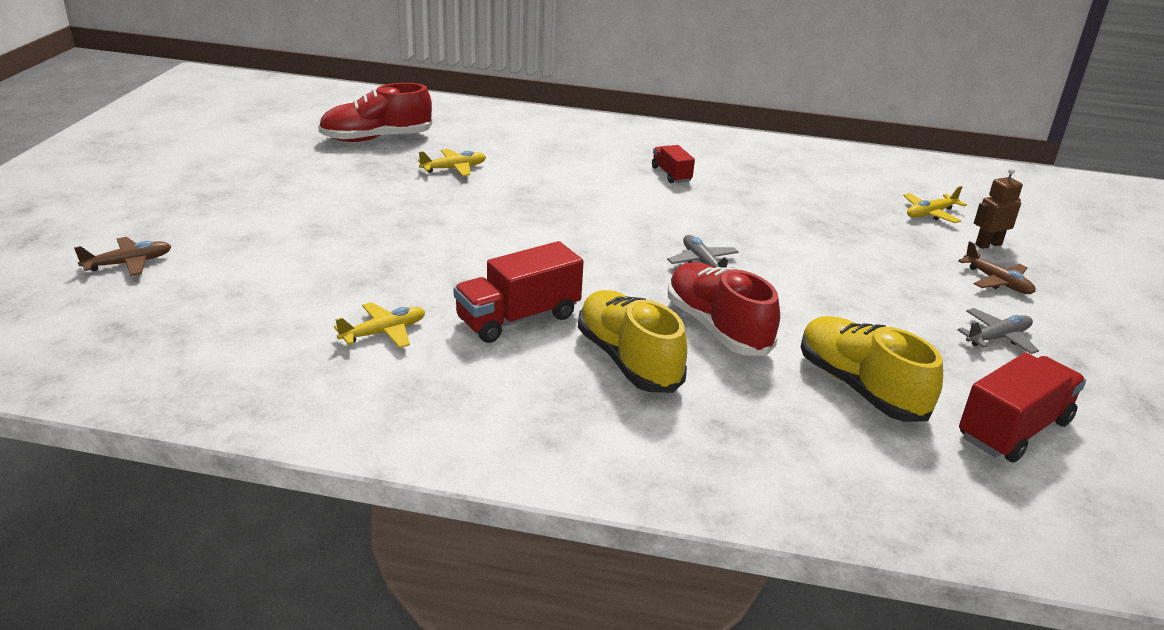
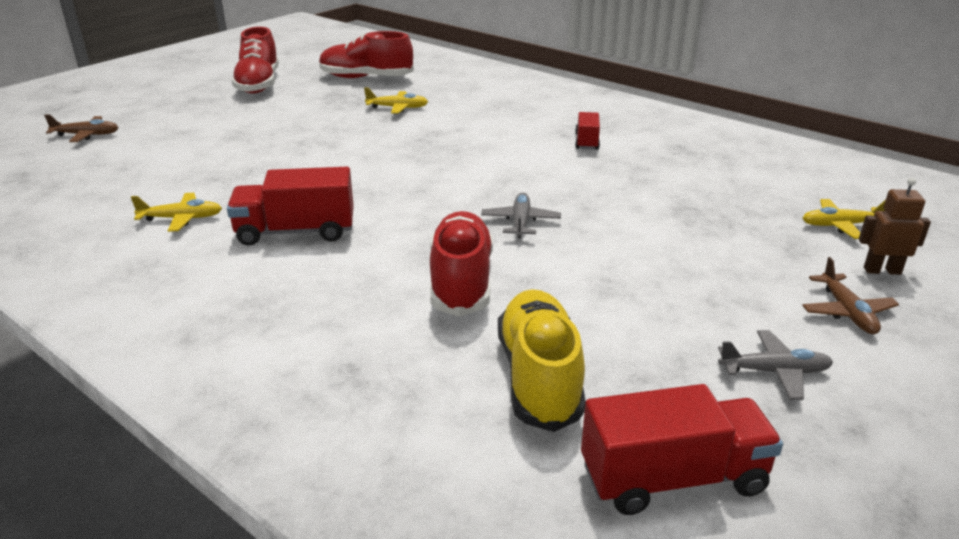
camera: 30 degrees right, 0 degrees up
(260, 164) = (259, 84): none -> red shoe
(628, 360) = (342, 289): yellow shoe -> none

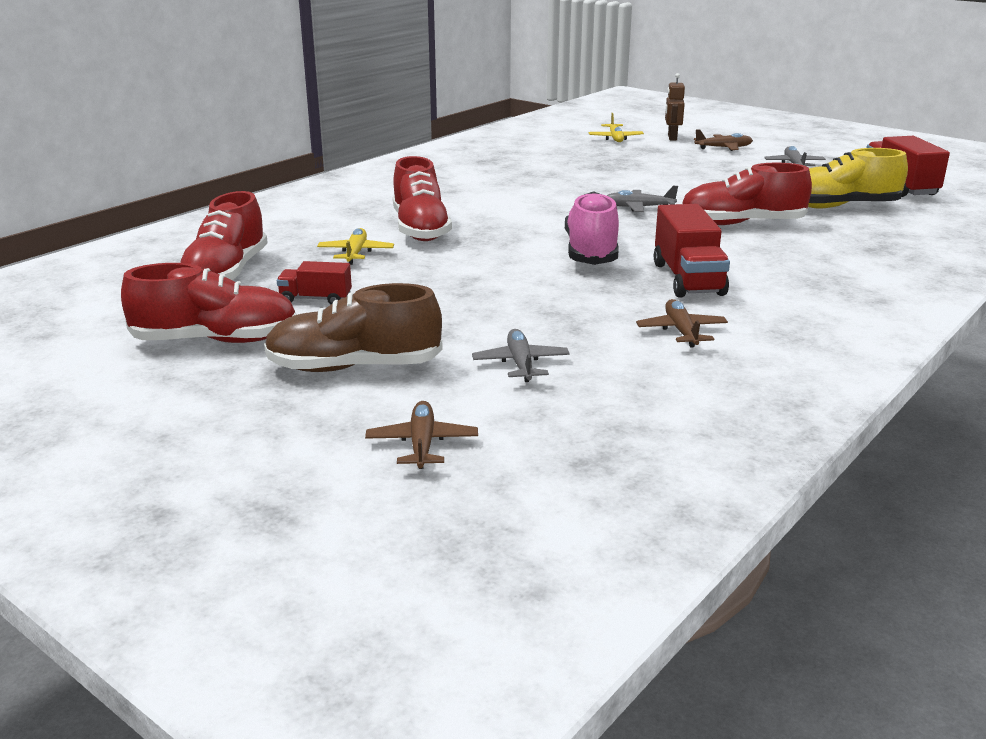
camera: 90 degrees left, 5 degrees down
(167, 159) = (520, 364): none -> grey plane
(182, 218) = (681, 331): yellow plane -> brown plane
(197, 116) = (354, 367): none -> brown shoe
(381, 191) = (591, 252): none -> pink shoe
(452, 126) = (420, 229): none -> red shoe
(586, 141) = (469, 185): red truck -> red truck (316, 299)

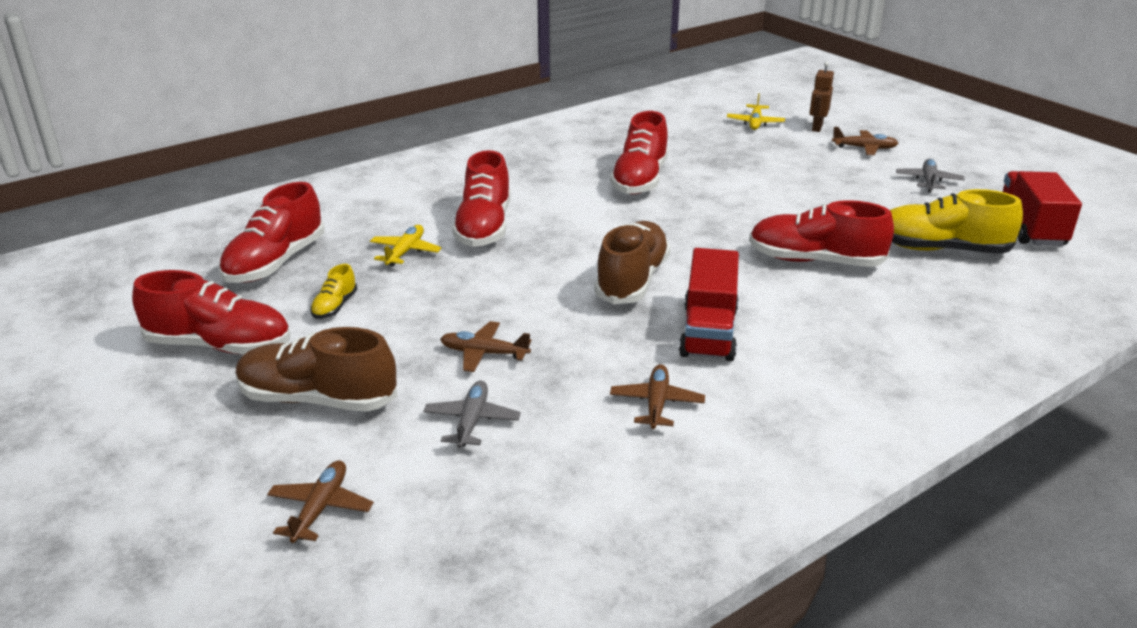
camera: 15 degrees right, 5 degrees up
(316, 299) = (335, 306): red truck -> yellow shoe
(493, 316) = (483, 353): none -> brown plane
(542, 184) = (640, 180): none -> red shoe
(591, 252) = (632, 280): pink shoe -> brown shoe
(638, 207) = (719, 224): grey plane -> none

